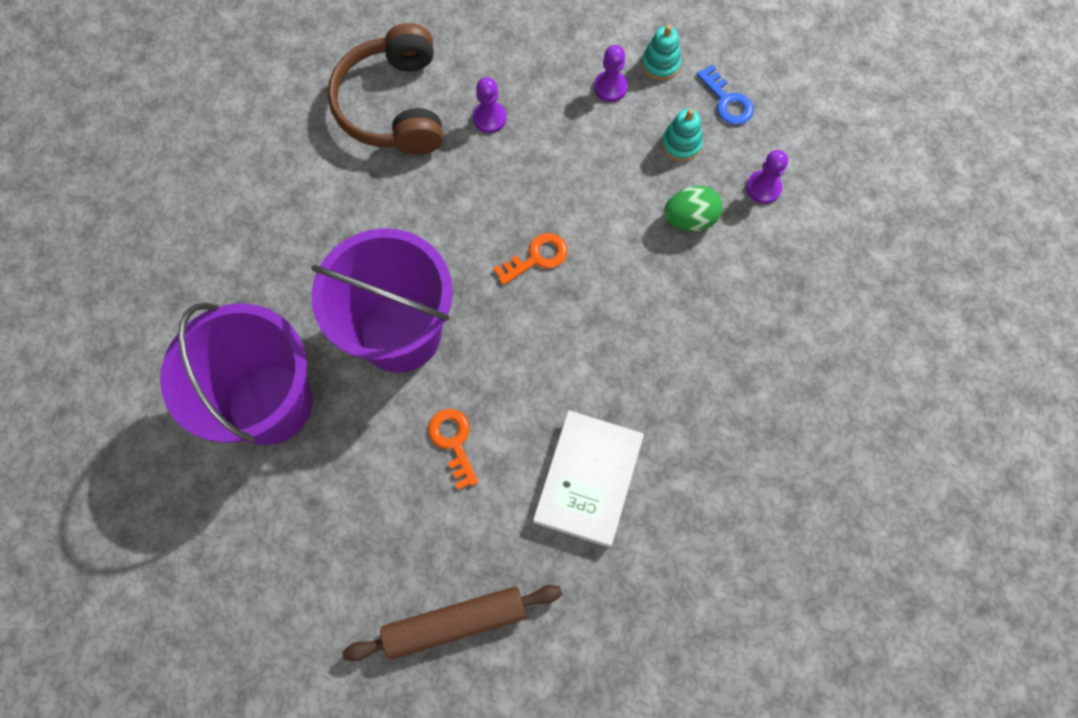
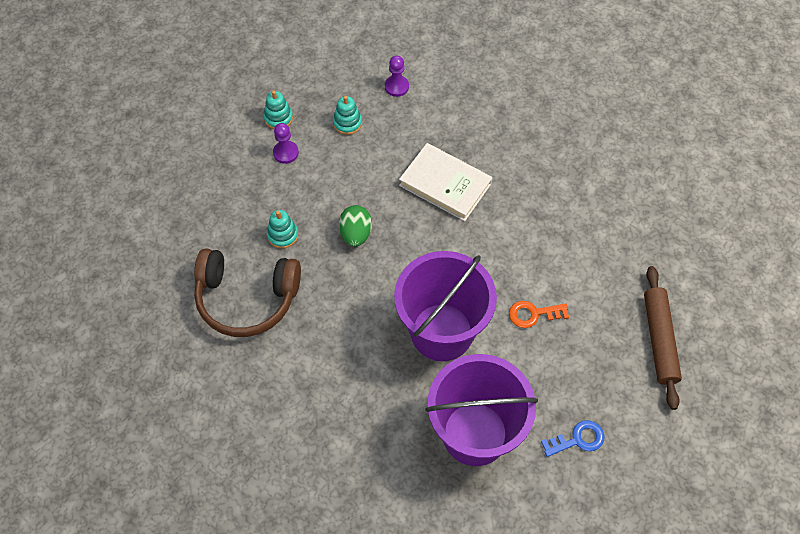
camera: 75 degrees left, 10 degrees down
(489, 118) = (283, 235): purple pawn -> turquoise stacking toy
(536, 258) = (408, 231): orange key -> none
(588, 479) = (577, 238): white book -> white book (445, 184)
(689, 219) = (406, 133): green egg -> green egg (356, 234)
(727, 101) = (323, 88): blue key -> blue key (577, 439)

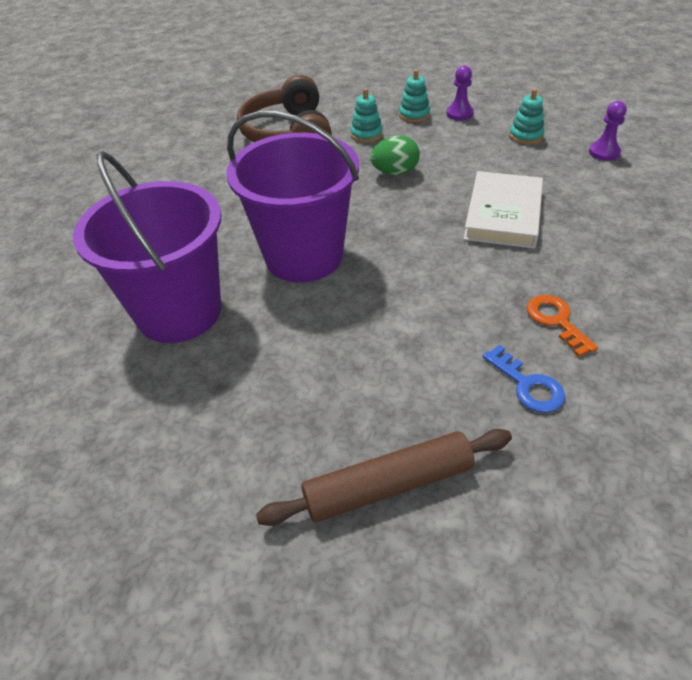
camera: 75 degrees right, 15 degrees down
(278, 118) = (495, 101): turquoise stacking toy -> turquoise stacking toy (414, 115)
(533, 314) = (364, 328): orange key -> orange key (556, 321)
(577, 439) = (189, 413): blue key -> blue key (527, 385)

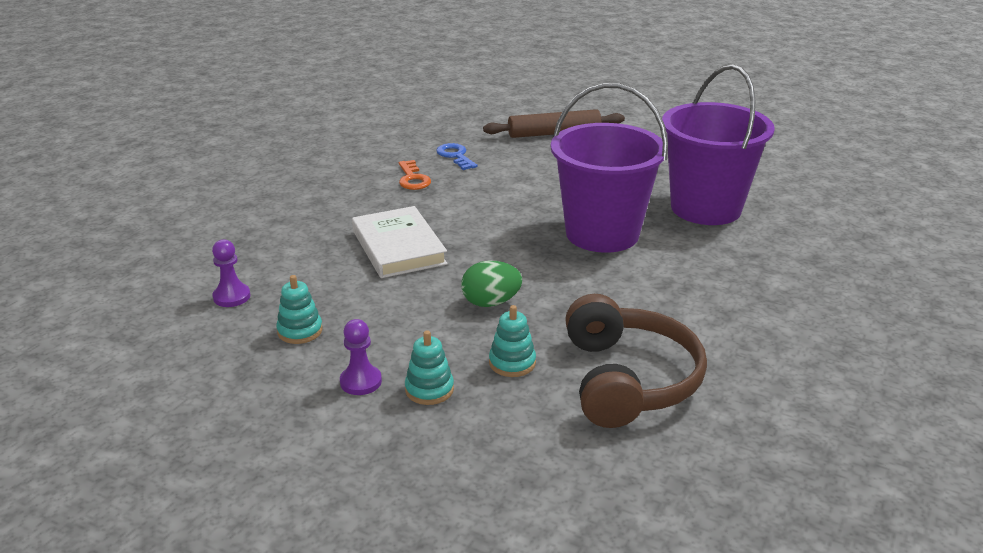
camera: 175 degrees left, 15 degrees down
(503, 214) = (398, 247): white book -> white book turned 45 degrees counterclockwise

